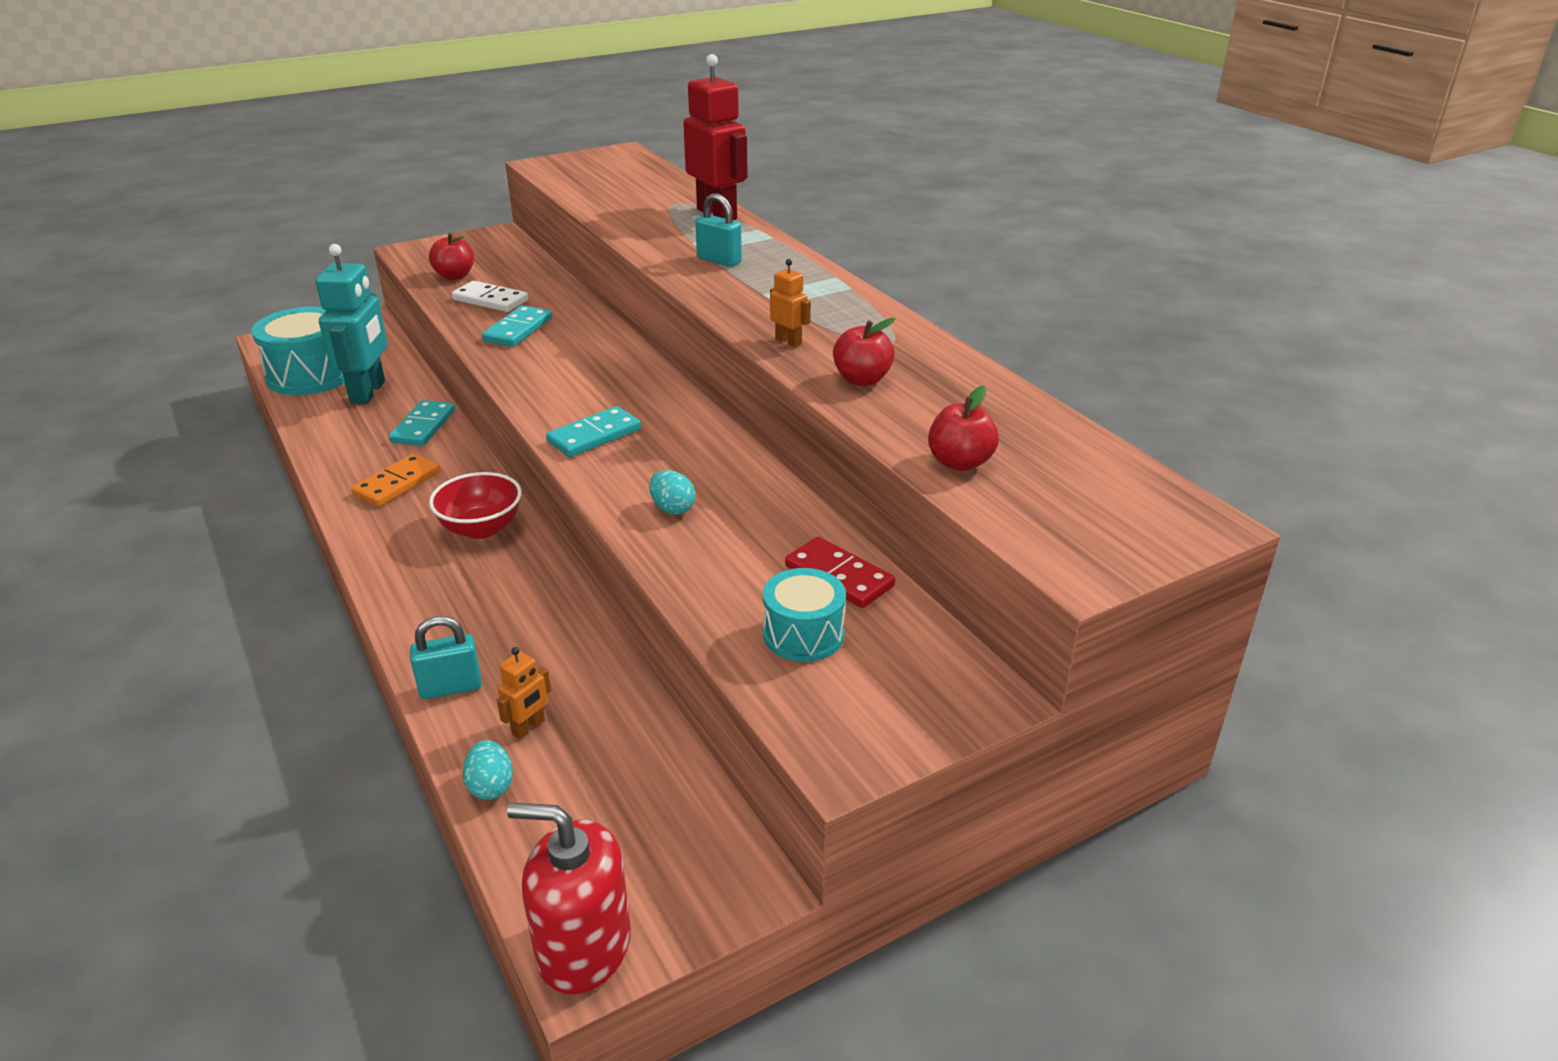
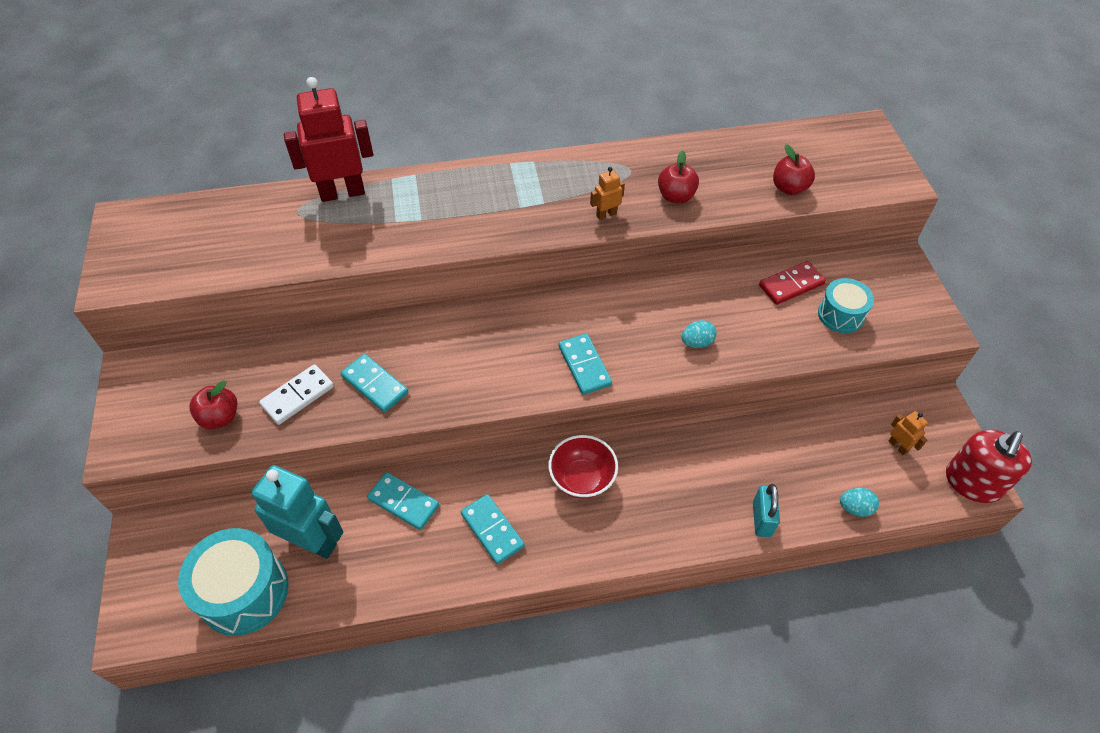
camera: 70 degrees left, 20 degrees up
(397, 484) = (492, 530): orange domino -> turquoise domino
(529, 728) = (809, 481): orange robot -> orange robot (898, 446)
(719, 260) = (444, 215): turquoise padlock -> none

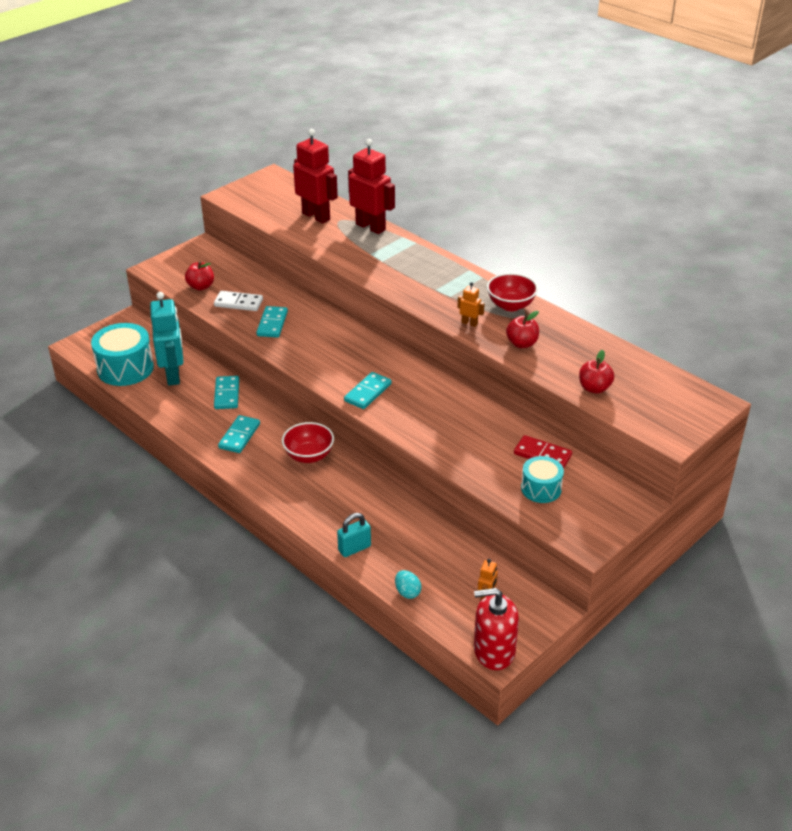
camera: 55 degrees right, 15 degrees down
(264, 226) = (316, 216): none -> red robot
(603, 168) = (511, 305): none -> red bowl
(697, 342) = (438, 431): turquoise egg -> none

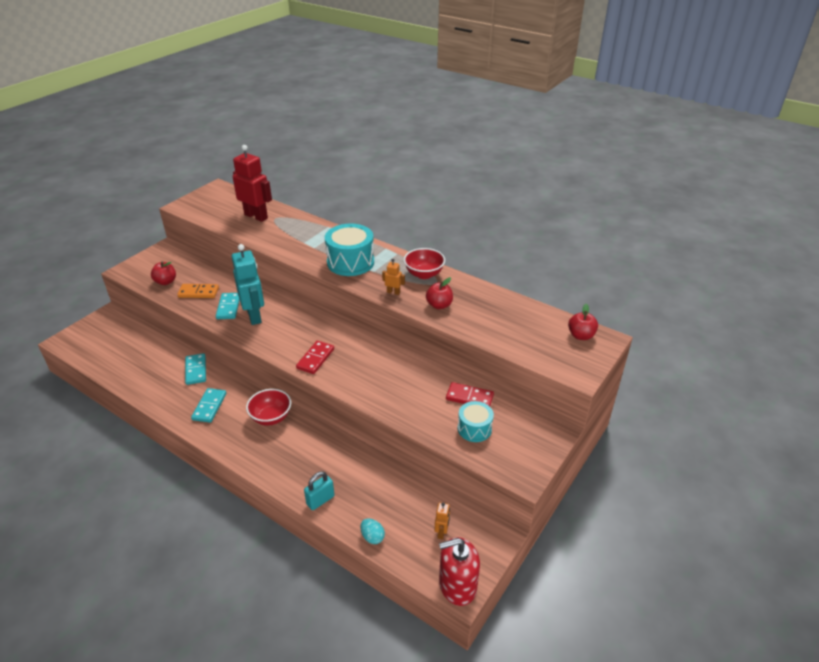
camera: 10 degrees left, 0 degrees up
(125, 368) = (106, 357): turquoise drum -> turquoise drum (350, 262)
(173, 375) = (149, 358): turquoise robot -> turquoise robot (254, 316)
(238, 303) = (198, 292): white domino -> orange domino
(368, 392) = (315, 359): turquoise domino -> red domino
(371, 227) = (301, 221): red robot -> none
(594, 388) = (506, 337): red apple -> red apple (581, 335)

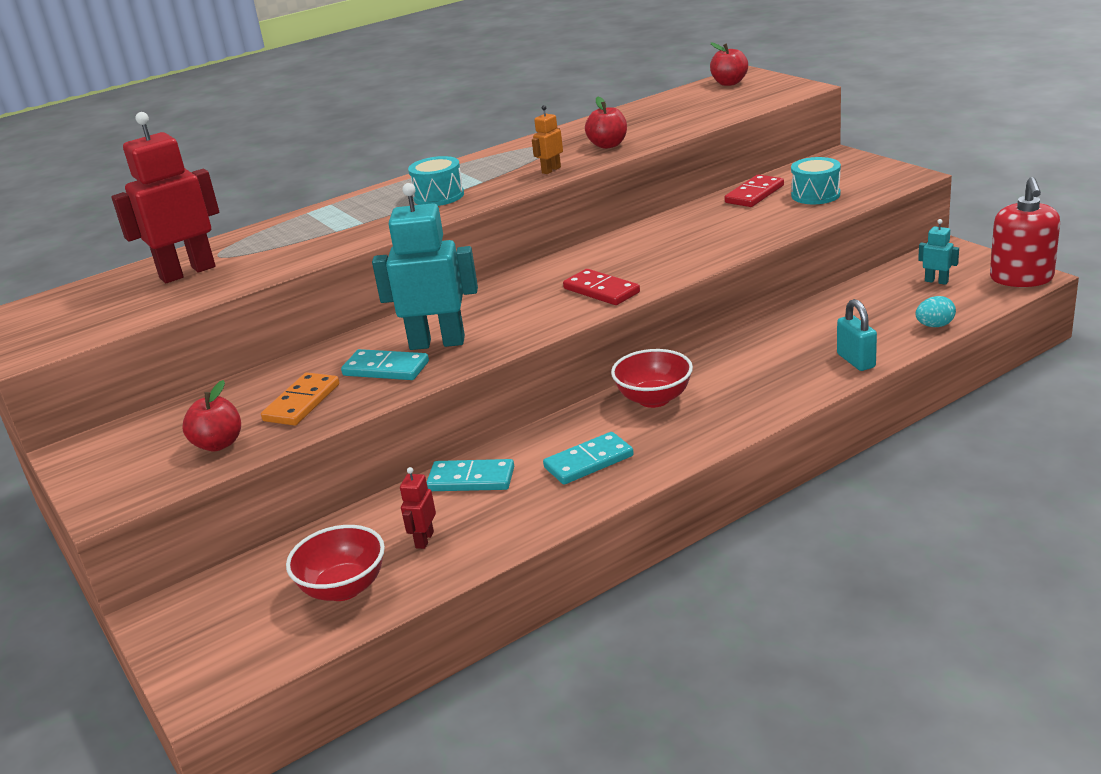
camera: 65 degrees left, 10 degrees down
(149, 369) = (424, 540): none -> red robot
(209, 406) = (588, 462): turquoise domino -> turquoise domino turned 60 degrees counterclockwise
(350, 262) = (439, 196): turquoise drum -> turquoise drum, size x0.60
(424, 274) = (523, 151): red bowl -> red bowl (344, 588)
(441, 532) = (936, 281): orange robot -> turquoise robot

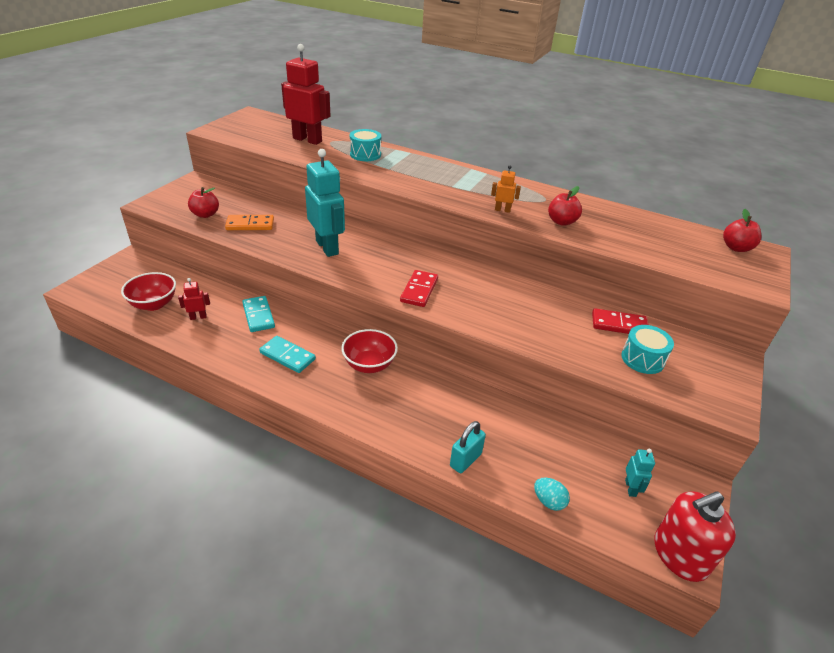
camera: 55 degrees right, 10 degrees up
(386, 369) = (292, 239): turquoise domino -> none
(439, 196) = (438, 182): turquoise drum -> turquoise drum (365, 154)

